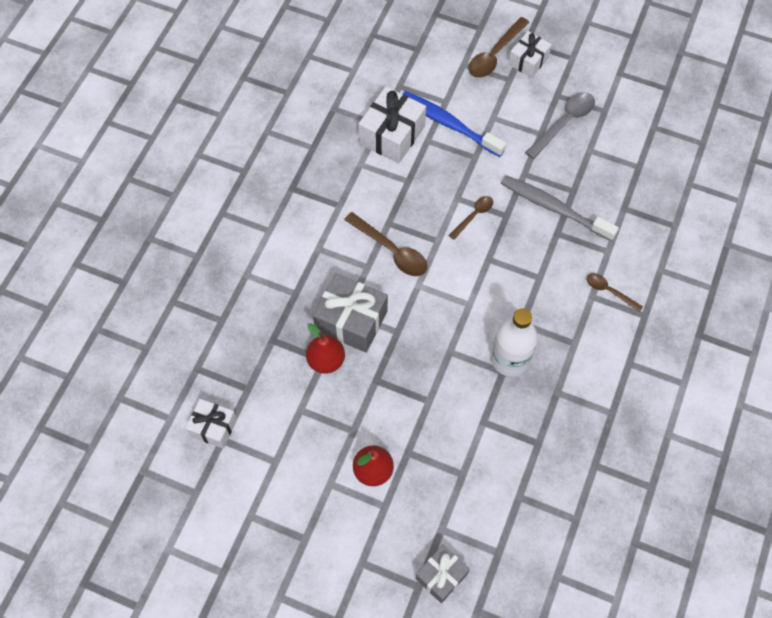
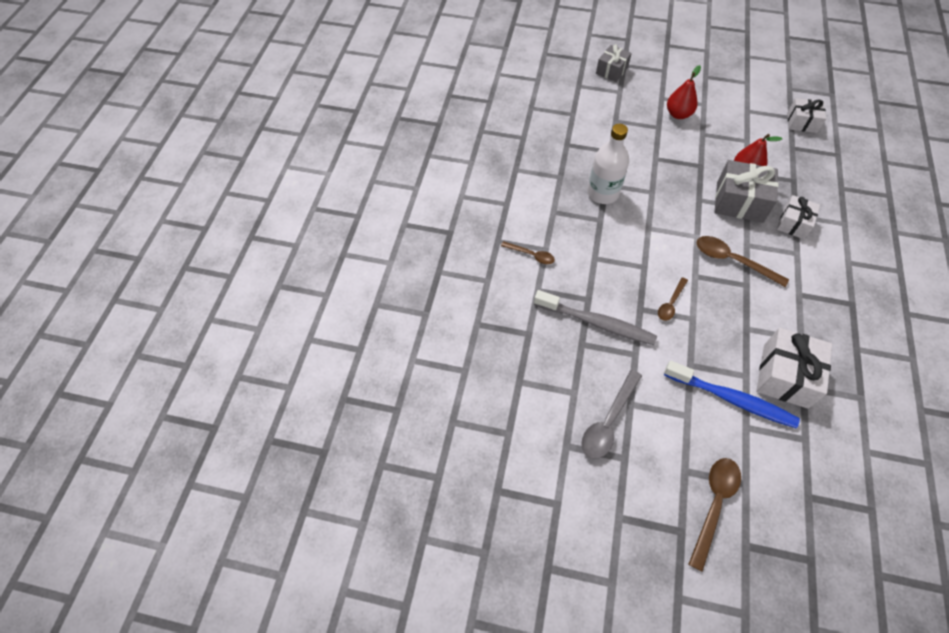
camera: 170 degrees right, 5 degrees down
(528, 61) = (671, 502): white gift -> white gift (793, 223)

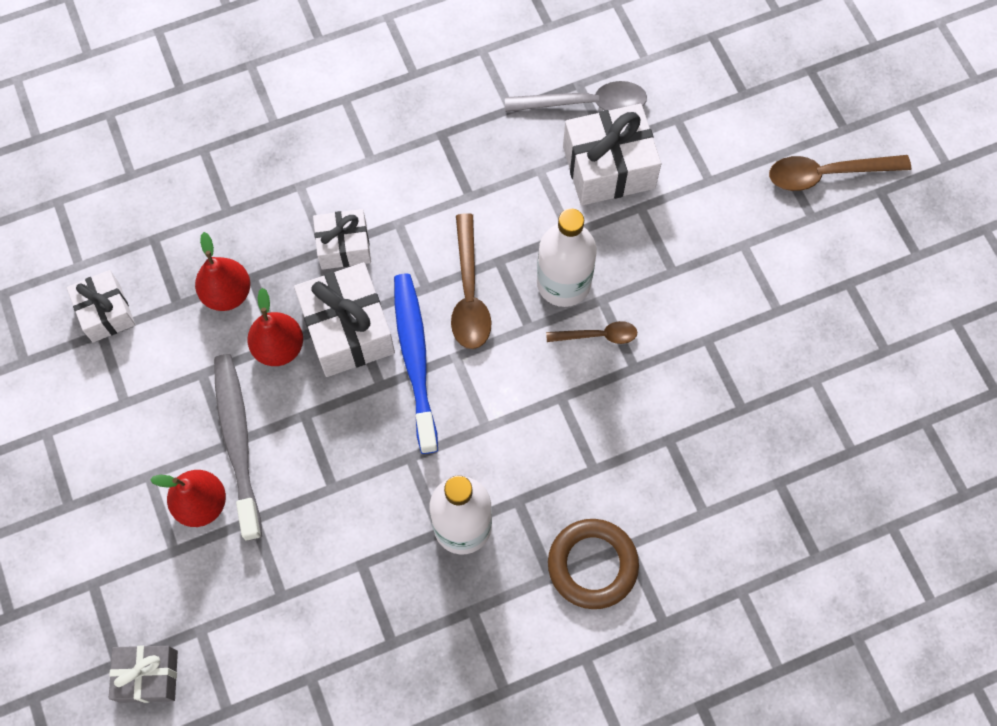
camera: 125 degrees left, 10 degrees up
(531, 255) = (654, 558): brown spoon -> none
(547, 230) = (592, 565): none -> brown ring
(597, 323) = (697, 408): grey toothbrush -> grey toothbrush (238, 442)
(608, 421) = (820, 323): grey spoon -> grey spoon (585, 104)
(714, 306) = (563, 283): none -> white bottle
(732, 399) = (685, 208): blue toothbrush -> blue toothbrush (415, 358)
(739, 202) = (348, 330): grey gift -> white gift
(788, 167) = (227, 293): none -> red pear

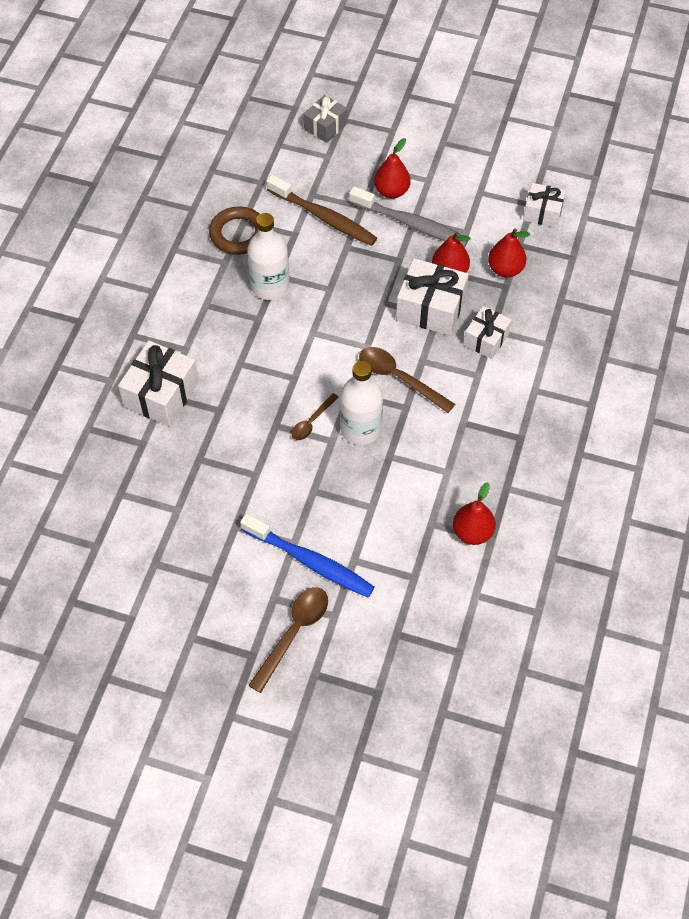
camera: 130 degrees right, 10 degrees down
(308, 550) = (324, 217): none -> brown toothbrush
(415, 358) = (383, 327): blue toothbrush -> blue toothbrush (310, 562)
(585, 104) = (472, 532): grey spoon -> red pear
(592, 565) = (192, 326): brown ring -> brown ring (238, 234)
(608, 167) = (415, 510): white gift -> white gift (161, 394)

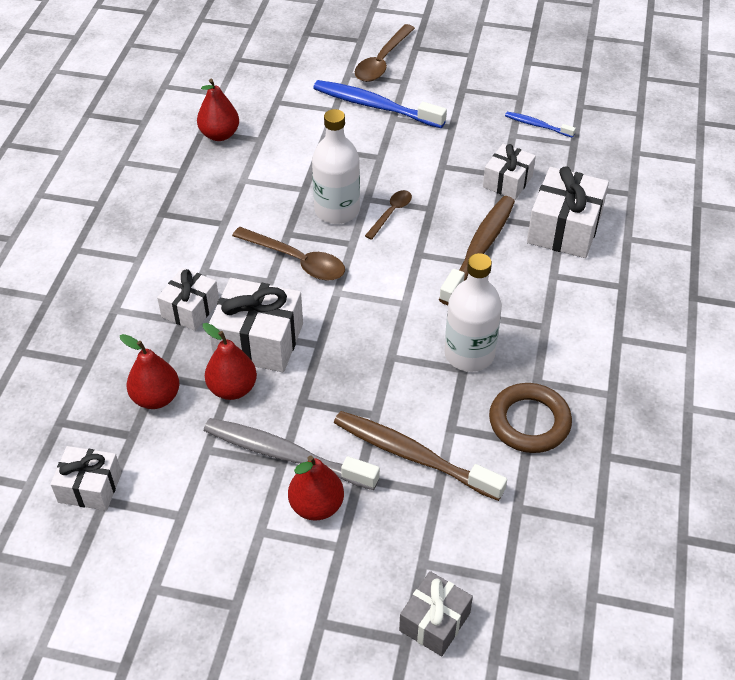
camera: 175 degrees right, 10 degrees down
(149, 520) = (537, 125): none -> blue toothbrush
(197, 450) = (507, 181): none -> white gift
(241, 378) = (479, 249): none -> brown toothbrush

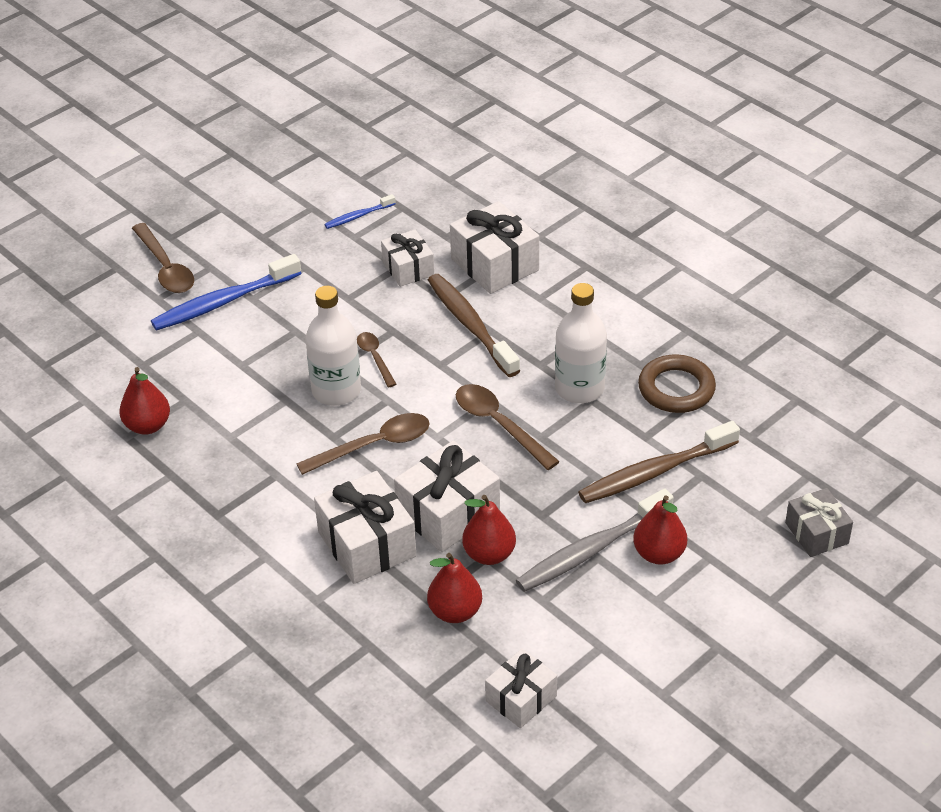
camera: 55 degrees left, 5 degrees down
(190, 309) = (367, 544): white gift -> white gift, size x1.59
(381, 323) = (499, 425): none -> brown spoon

